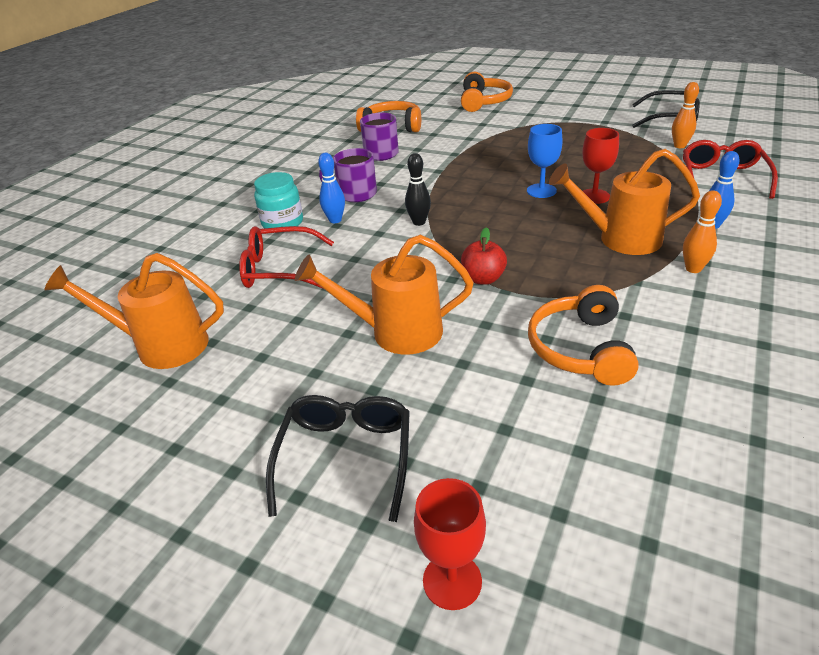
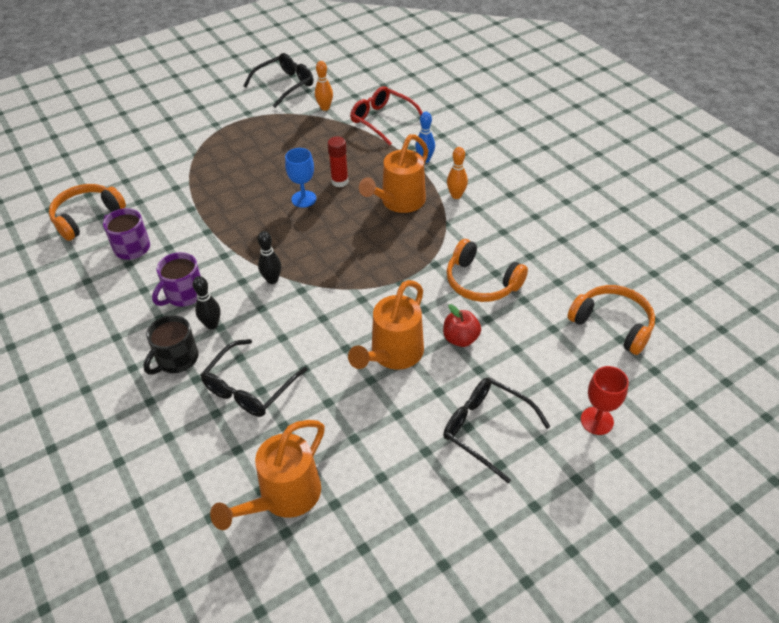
camera: 60 degrees left, 10 degrees up
(280, 269) = (249, 387): red glasses -> black glasses
(282, 223) = (176, 359): turquoise jar -> black mug
(335, 220) = (212, 325): blue bowling pin -> black bowling pin
(483, 279) = (377, 285): red apple -> red apple (460, 339)
(484, 102) = (121, 144): orange headphones -> orange headphones (612, 324)
(594, 196) = (340, 181): red goblet -> red glue stick

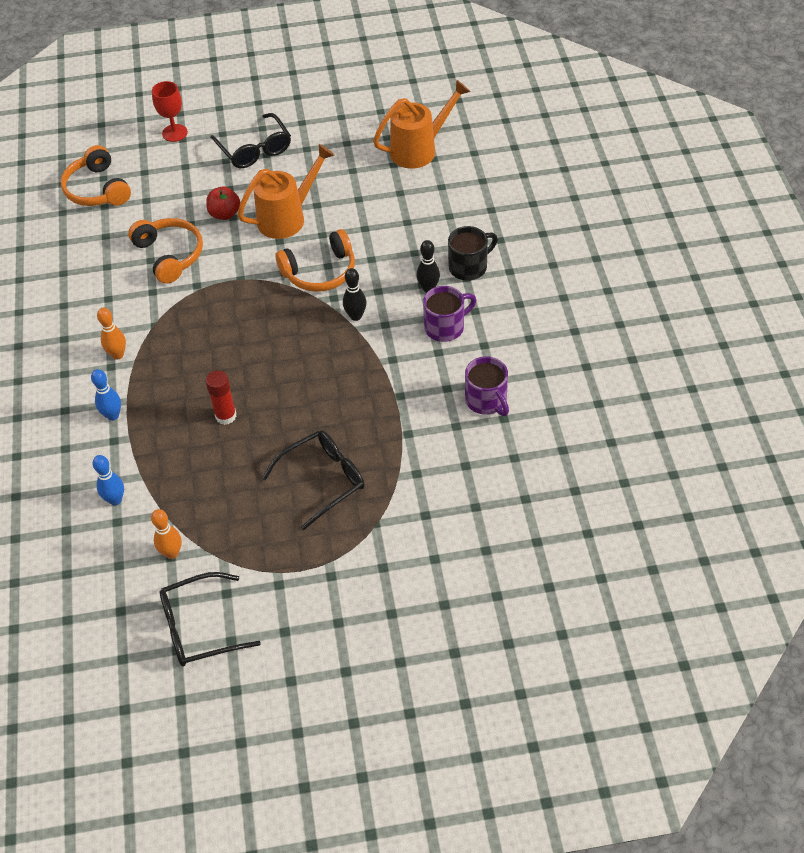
camera: 155 degrees left, 5 degrees up
(87, 217) = (530, 461): orange headphones -> orange headphones (320, 272)
(249, 387) = (415, 226): black glasses -> black glasses (323, 480)
(304, 199) = (278, 404): blue goblet -> none
(382, 120) = (115, 500): red glasses -> blue bowling pin
(399, 202) = (181, 366): orange watering can -> none

